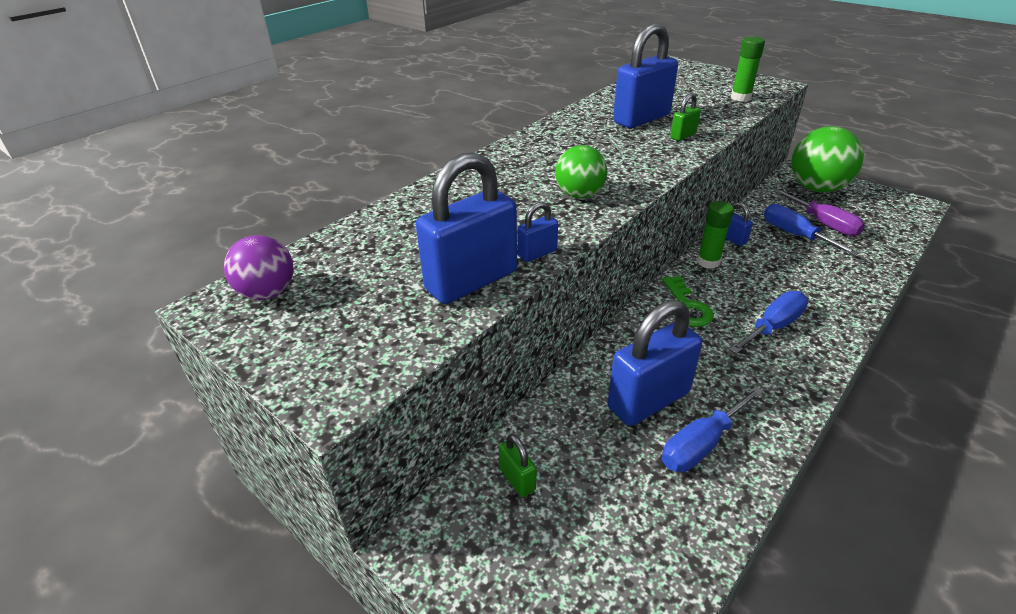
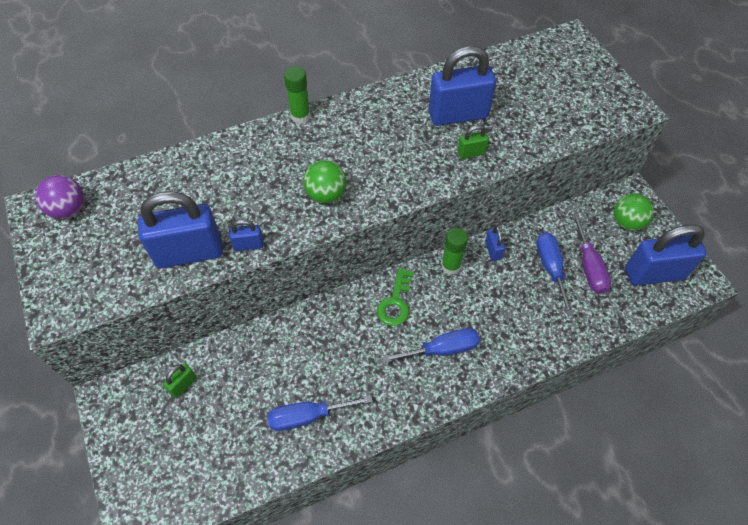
camera: 25 degrees right, 20 degrees up
(517, 479) = (183, 385): green padlock -> green padlock turned 45 degrees clockwise
(648, 400) = (302, 368): blue padlock -> blue padlock (654, 274)
(740, 98) = (577, 117): green glue stick -> green glue stick (300, 116)
(816, 188) = (627, 222): green ball -> green ball, size x0.59

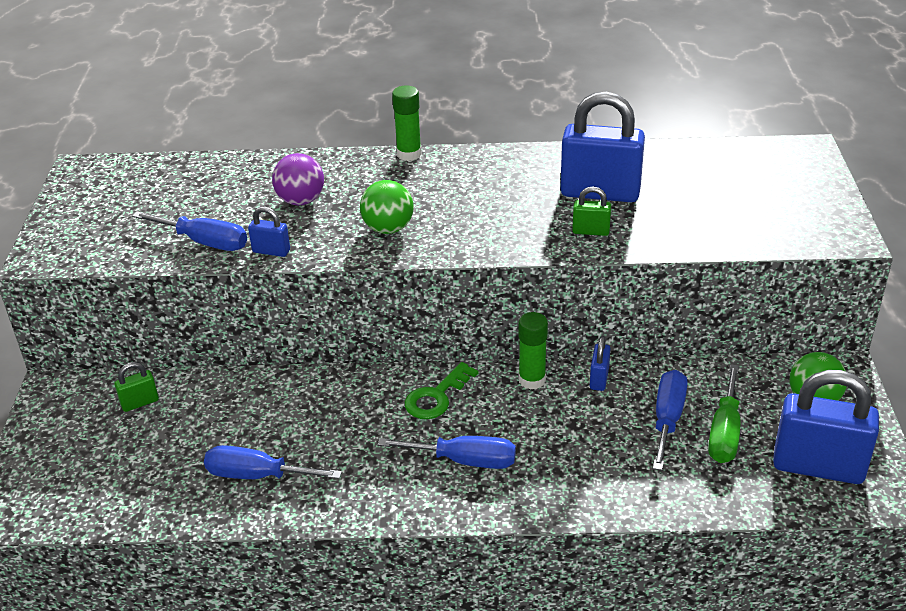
camera: 25 degrees right, 20 degrees down
(69, 209) = (111, 178): purple ball -> purple ball (301, 200)
(189, 253) = (204, 242): blue padlock -> blue screwdriver
(589, 267) = (724, 432): purple screwdriver -> green screwdriver

